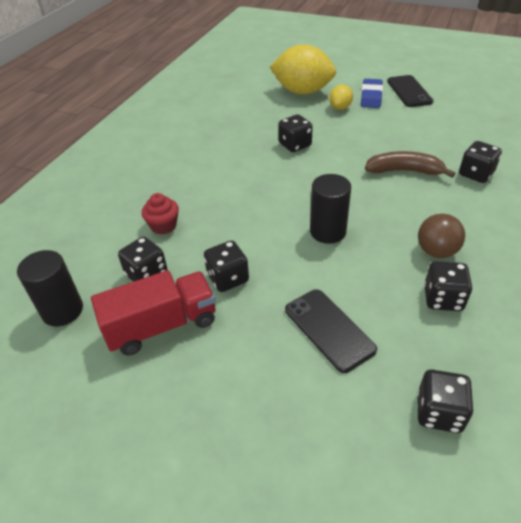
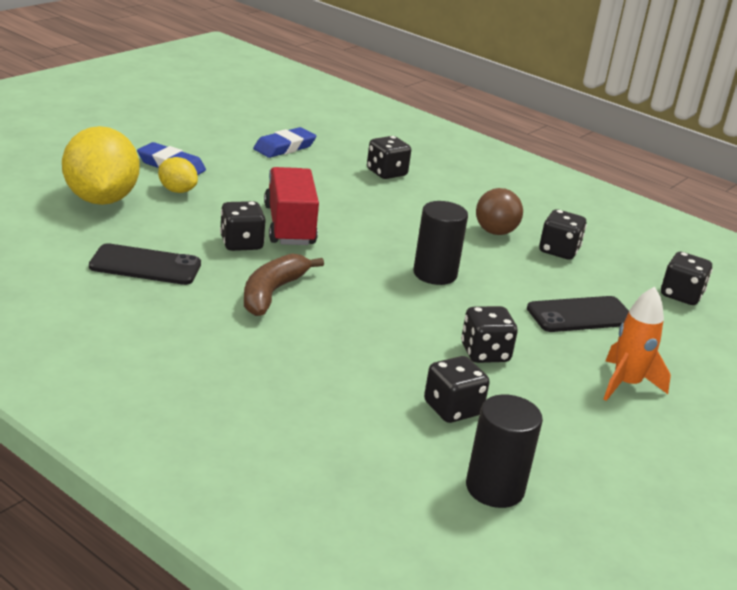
camera: 80 degrees left, 15 degrees down
(162, 325) = (546, 413): red truck -> red truck (289, 225)
(163, 226) = (358, 378): red cupcake -> none
(229, 375) = (626, 384): none -> orange rocket
(302, 91) = (101, 199): yellow lemon -> yellow lemon turned 45 degrees counterclockwise
(404, 171) = (354, 202): brown banana -> brown banana (273, 293)
(409, 91) = (185, 143): black phone -> black phone (145, 265)
(456, 123) = (284, 147): none -> blue eraser

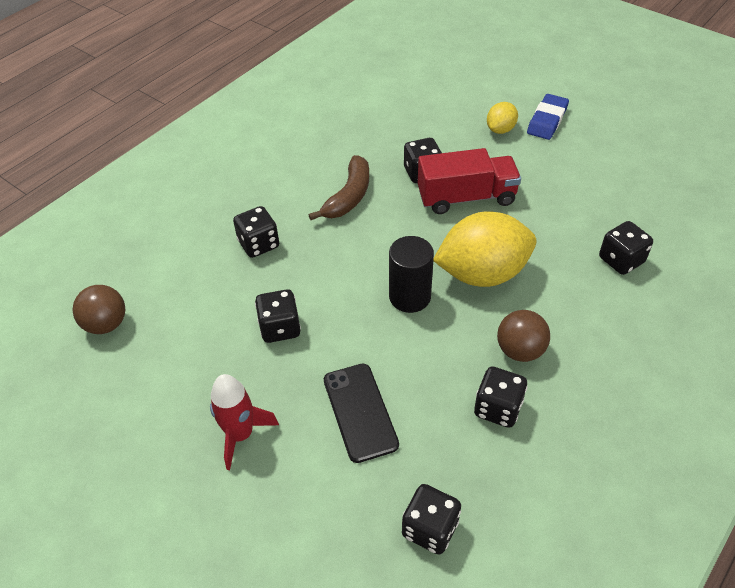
camera: 95 degrees right, 20 degrees up
(101, 199) = (465, 96): yellow lemon -> yellow lemon (482, 273)
(145, 265) = (370, 130): black phone -> none
(273, 293) = (348, 196): brown banana -> brown banana turned 90 degrees clockwise
(284, 147) = (635, 182): blue eraser -> none
(452, 409) = (200, 303): black dice -> black dice (259, 244)
(494, 488) = (106, 324): black cylinder -> brown ball
(626, 384) = (241, 434): orange rocket -> red rocket

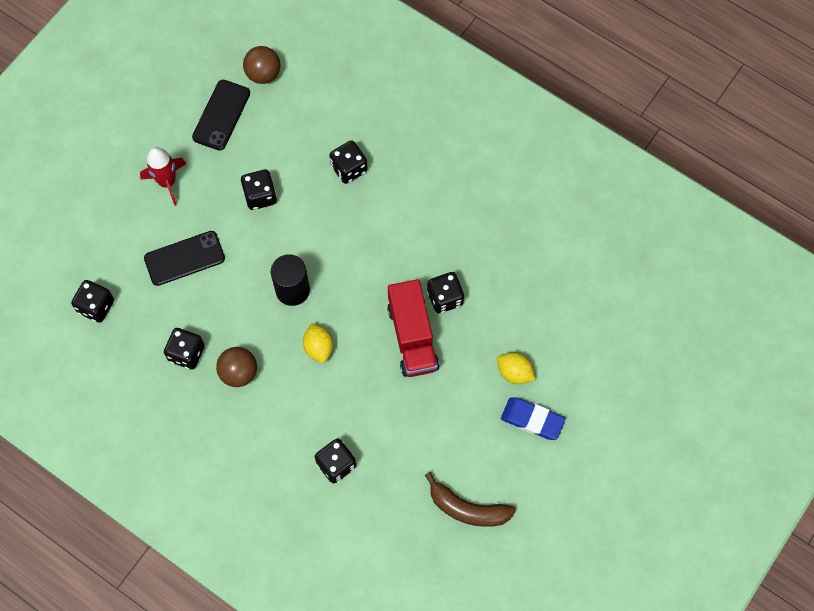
camera: 85 degrees right, 20 degrees up
(153, 370) = (221, 115): none -> black phone
(348, 196) = (410, 235): brown banana -> brown banana (467, 508)
(482, 273) = (319, 347): yellow lemon -> yellow lemon, size x0.49

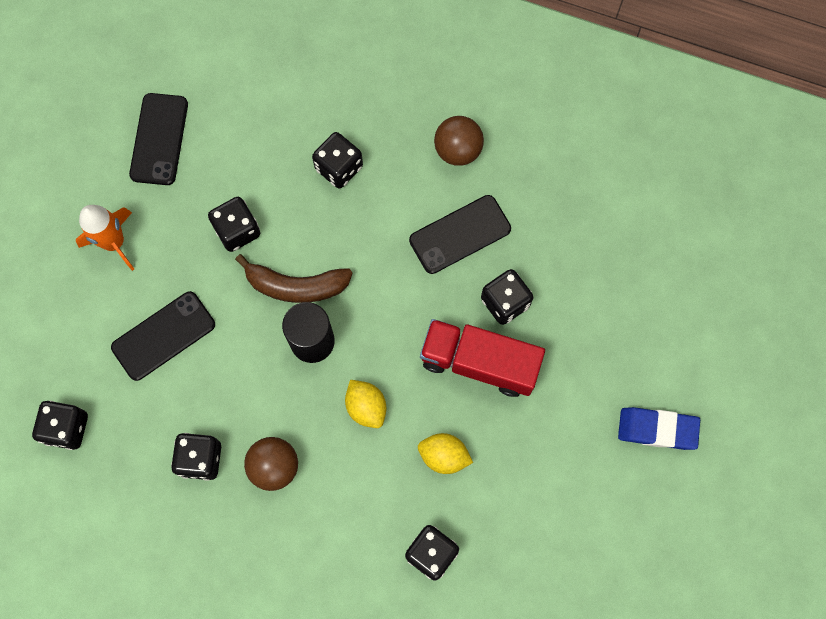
camera: 15 degrees left, 5 degrees up
(167, 182) = (114, 242): red rocket -> orange rocket
(263, 74) = (197, 73): brown ball -> brown ball (457, 150)
(412, 337) = (479, 362): red truck -> red truck turned 135 degrees clockwise
(425, 240) = (460, 234): none -> black phone
(467, 508) = (611, 565): brown banana -> brown banana (296, 285)
(514, 372) = (618, 375): yellow lemon -> yellow lemon (444, 456)

